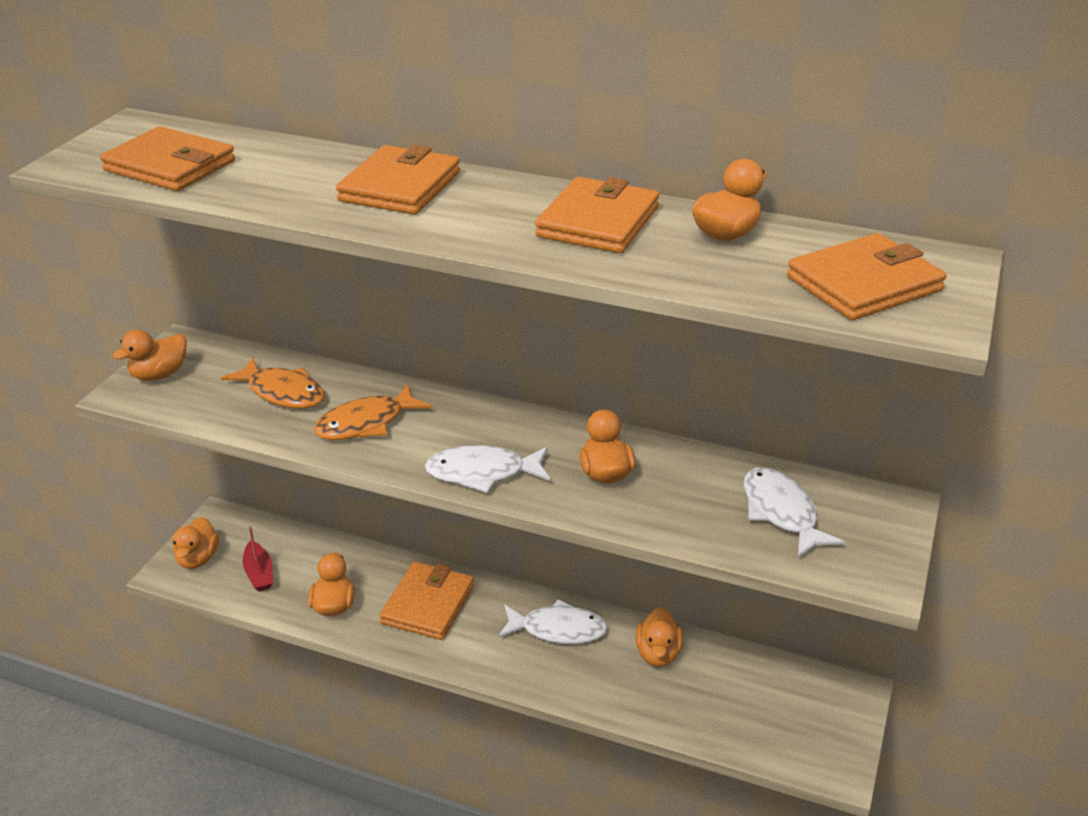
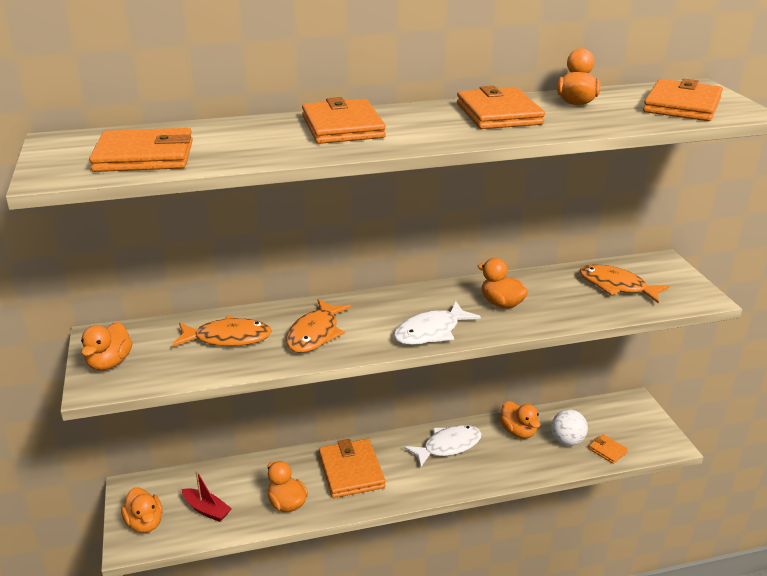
camera: 35 degrees left, 5 degrees down
(706, 695) = (567, 441): none -> white ball
(744, 733) = (607, 450): none -> orange wallet
(781, 513) = (616, 286): white fish -> orange fish

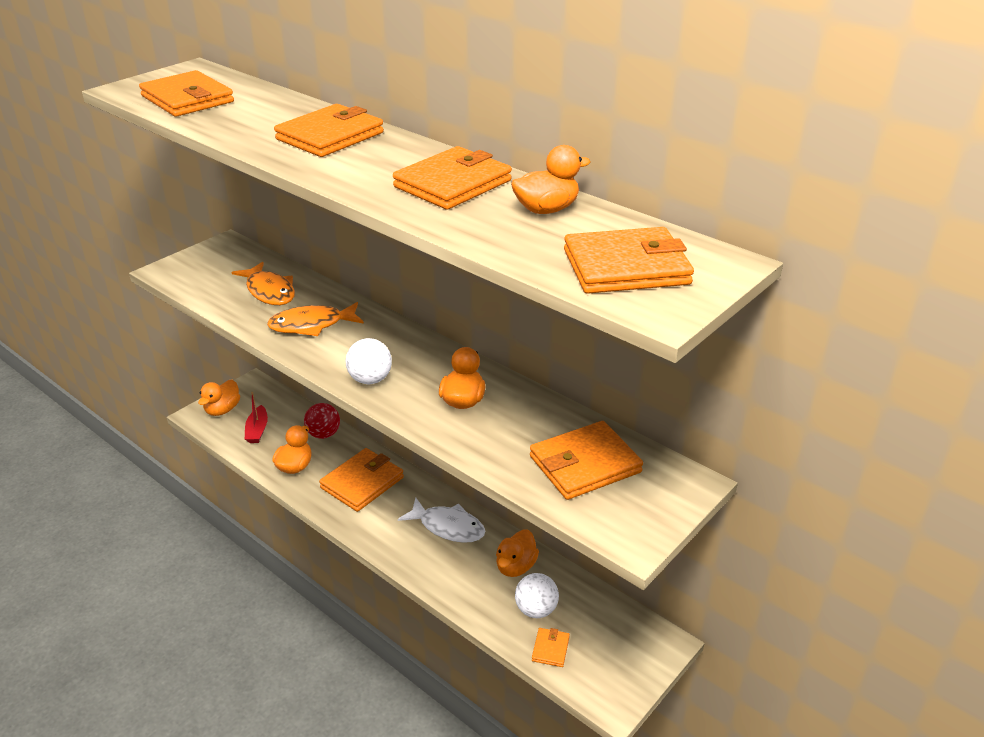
camera: 55 degrees right, 5 degrees up
(109, 363) = (196, 262): orange duck -> none
(262, 469) = (323, 434): none -> red ball
(431, 332) = (370, 379): white fish -> white ball
(616, 286) = (585, 464): orange fish -> orange wallet

